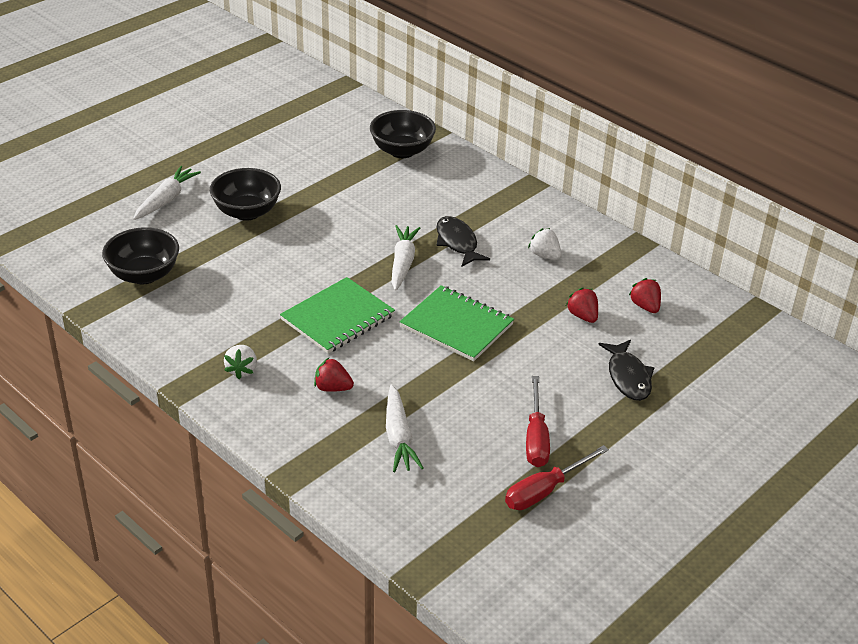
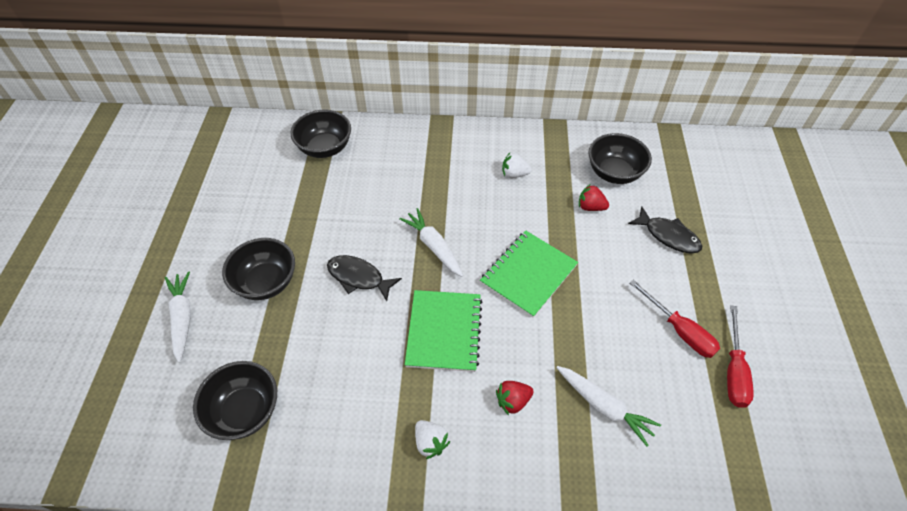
camera: 40 degrees left, 15 degrees up
(457, 242) = (449, 202): black fish -> black fish (358, 277)
(457, 325) = (528, 274): green notebook -> green notebook turned 45 degrees counterclockwise
(645, 306) = (614, 173): red strawberry -> black bowl

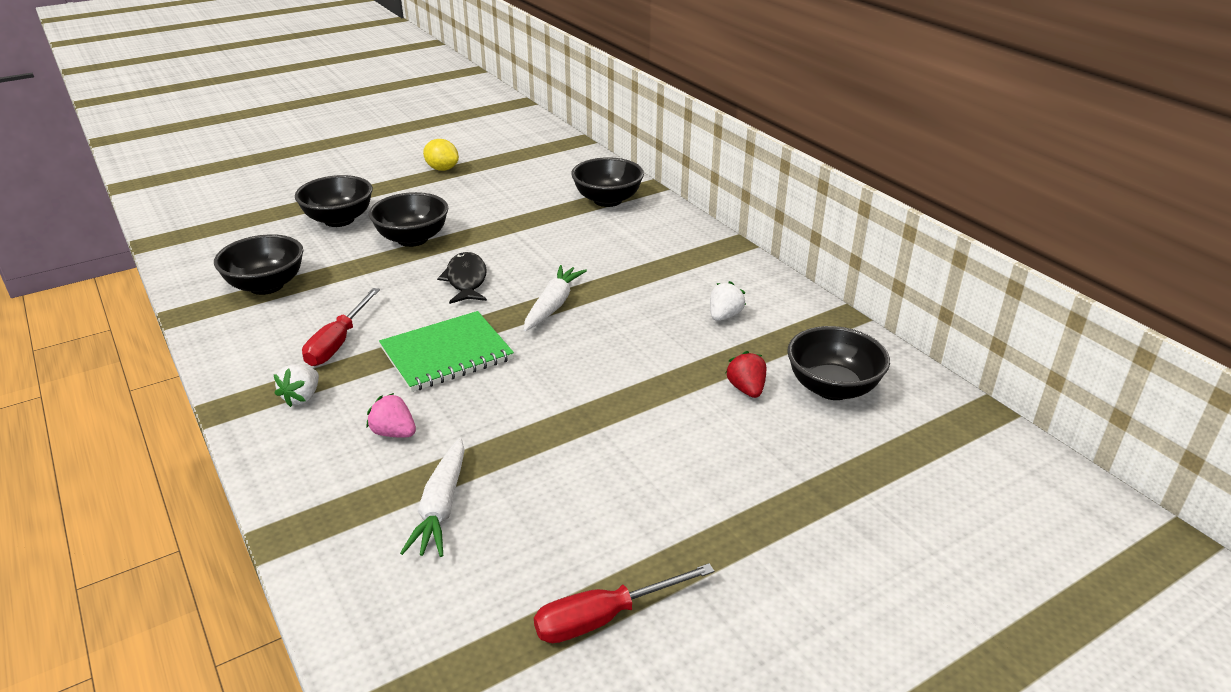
camera: 55 degrees right, 20 degrees down
(168, 213) = (442, 169): none -> yellow lemon
(182, 317) = (339, 220): white carrot -> black bowl
(513, 401) = (394, 433): red strawberry -> pink strawberry
(514, 174) = (724, 316): white strawberry -> white strawberry turned 60 degrees clockwise
(528, 274) = (583, 380): green notebook -> none
(668, 236) = (781, 473): black fish -> none
(679, 330) = (623, 537): red screwdriver -> red screwdriver (338, 342)

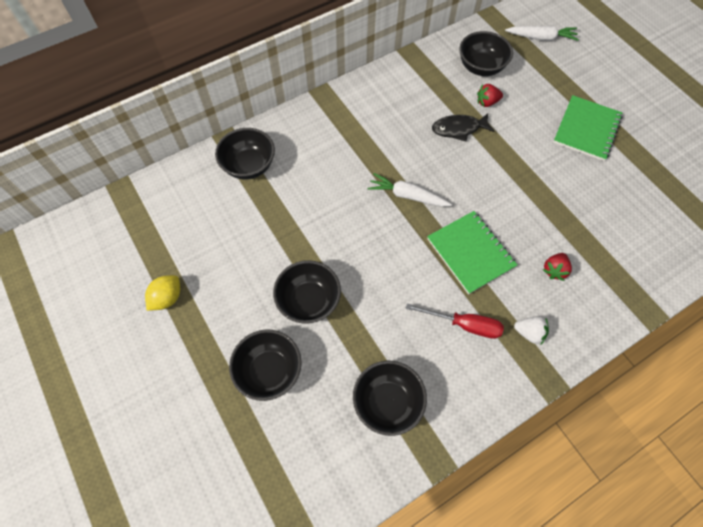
camera: 90 degrees left, 30 degrees up
(394, 433) = (554, 270): pink strawberry -> red strawberry
(441, 507) = (608, 236): white carrot -> white carrot (541, 38)
(466, 280) = (375, 252): black fish -> black fish (458, 129)
(604, 618) = (658, 165): red screwdriver -> none
(696, 513) = (586, 129): none -> green notebook
(724, 316) = (414, 106): white strawberry -> none

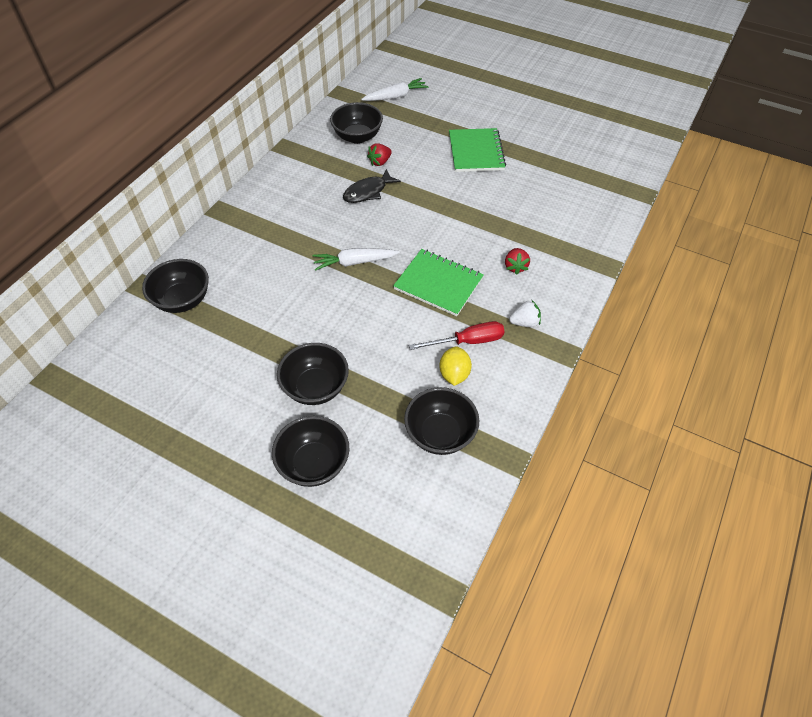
camera: 30 degrees left, 10 degrees down
(167, 298) = (167, 452): yellow lemon -> yellow lemon (454, 374)

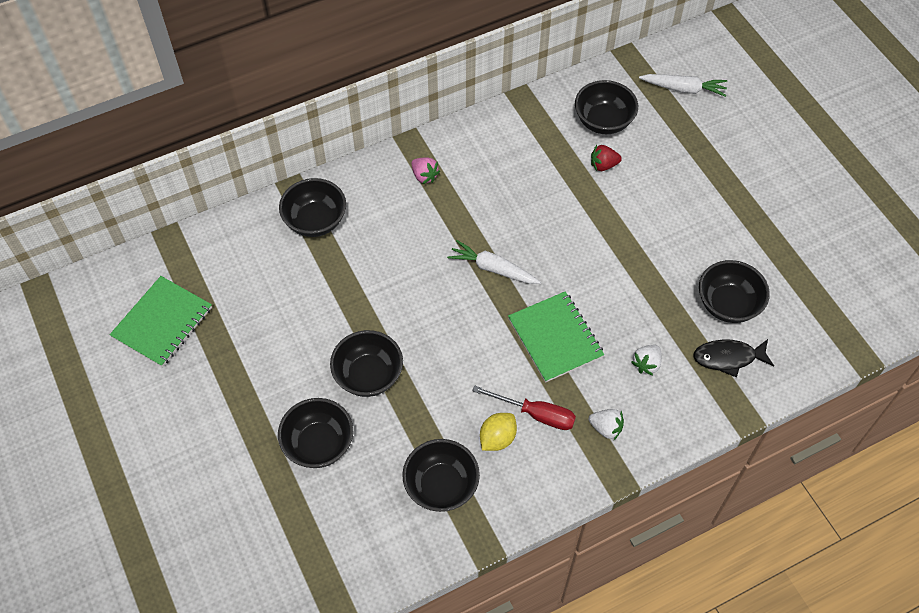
camera: 35 degrees right, 5 degrees up
(251, 228) = (424, 176): none -> pink strawberry
(368, 192) = (564, 195): black fish -> black fish (728, 358)
(476, 152) = (716, 206): green notebook -> green notebook (162, 323)
(515, 267) = (646, 364): red strawberry -> white strawberry
(534, 204) = (728, 304): none -> black bowl

